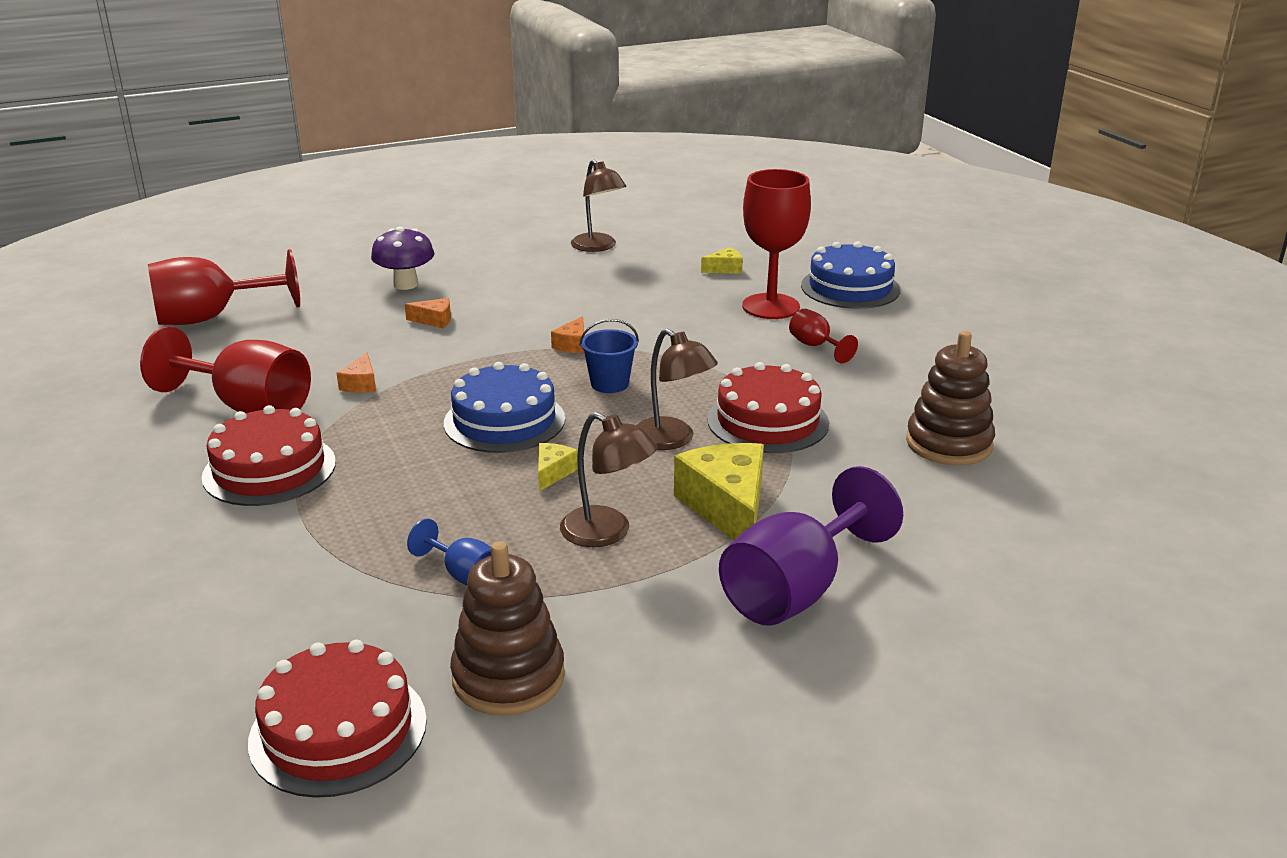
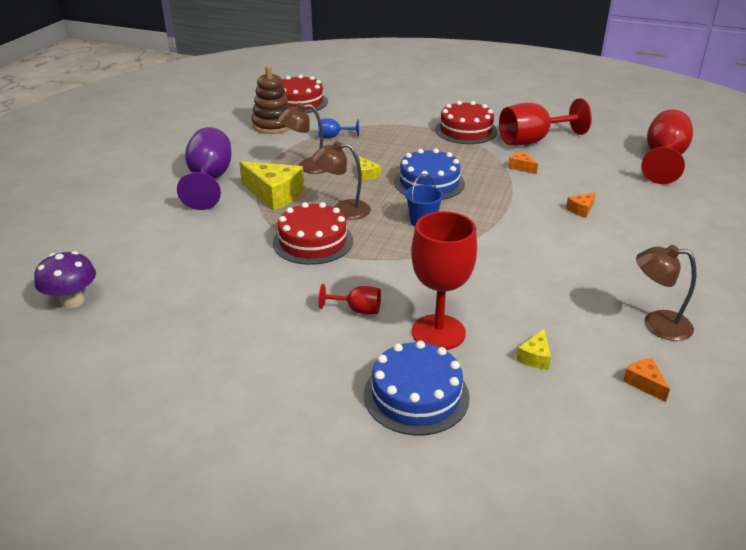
camera: 135 degrees right, 5 degrees up
(406, 284) = (656, 222): purple mushroom -> purple mushroom (72, 301)
(572, 345) = (487, 233): orange cheese -> orange cheese (644, 383)
(948, 443) = (200, 276): brown stacking toy -> none

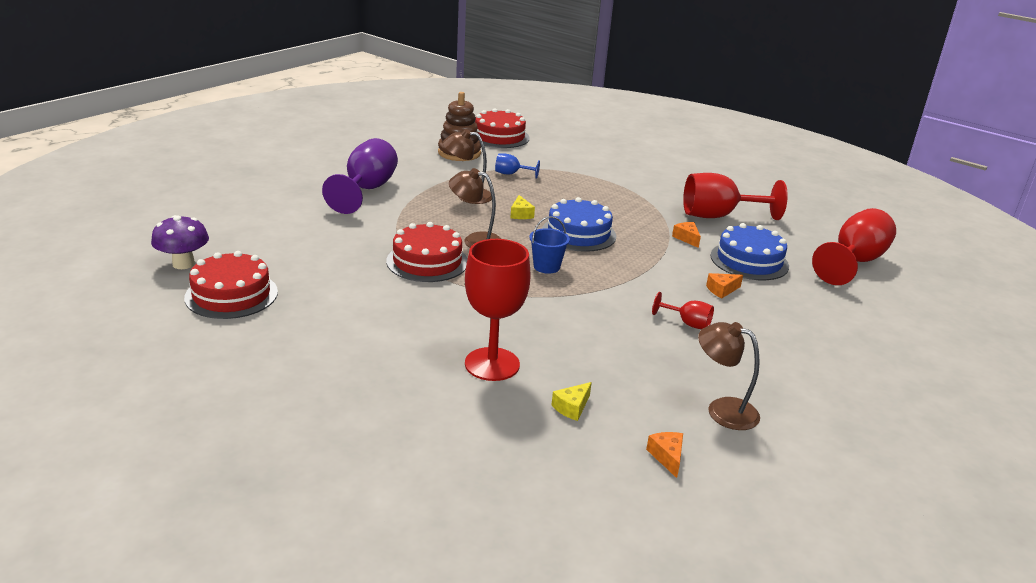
camera: 15 degrees right, 5 degrees down
(274, 195) = (418, 214): yellow cheese -> none
(357, 310) = (428, 328): red goblet -> red goblet (687, 323)
(416, 395) = (433, 410): blue cake -> blue cake (749, 261)
(466, 130) = (653, 193): red cake -> red cake (231, 295)

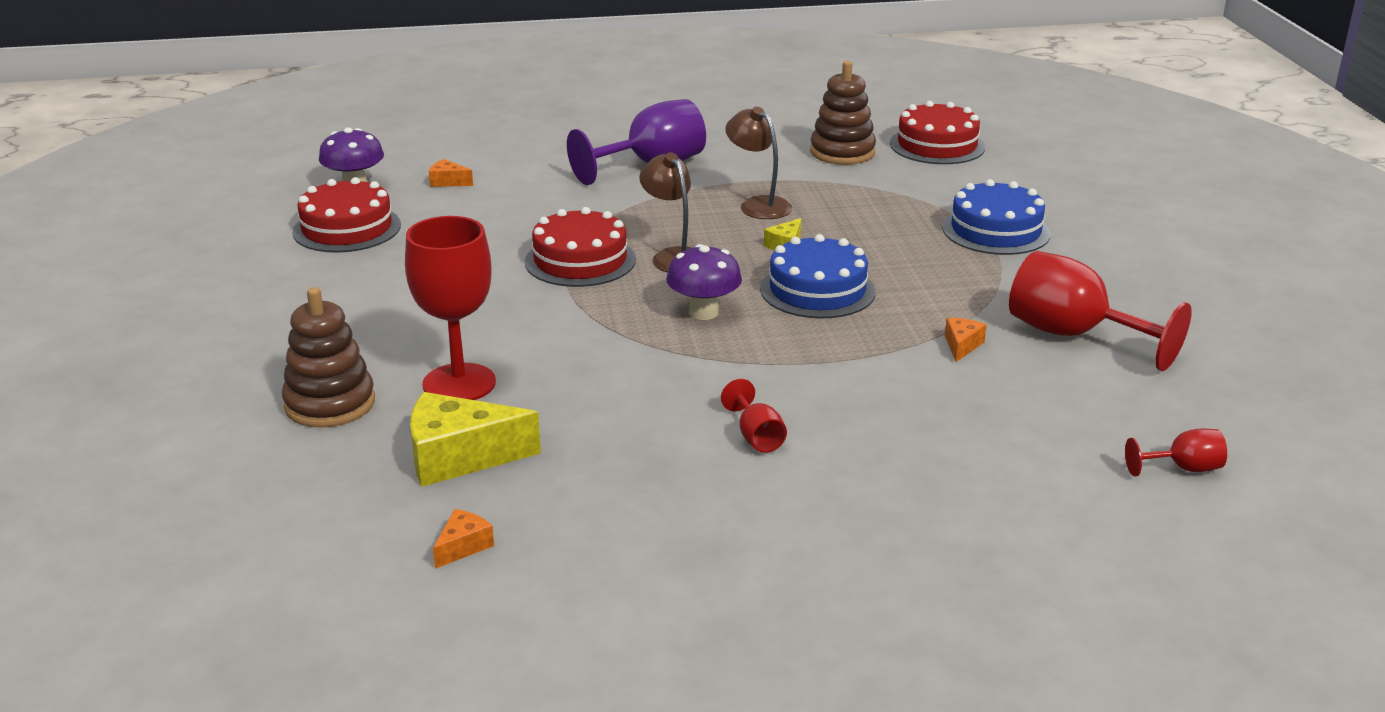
camera: 45 degrees right, 0 degrees up
(437, 414) = (330, 404): none -> brown stacking toy
(511, 174) = (864, 195): blue goblet -> none
(546, 267) = (703, 312): blue bucket -> purple mushroom
(572, 407) = (459, 457): yellow cheese -> yellow cheese, size x2.10
(721, 290) = (882, 421): orange cheese -> orange cheese (448, 182)
(722, 410) = (613, 537): brown lamp -> none
(749, 261) = (1001, 404): blue cake -> blue cake (996, 230)
(854, 262) = (1183, 469): red goblet -> red goblet, size x0.48

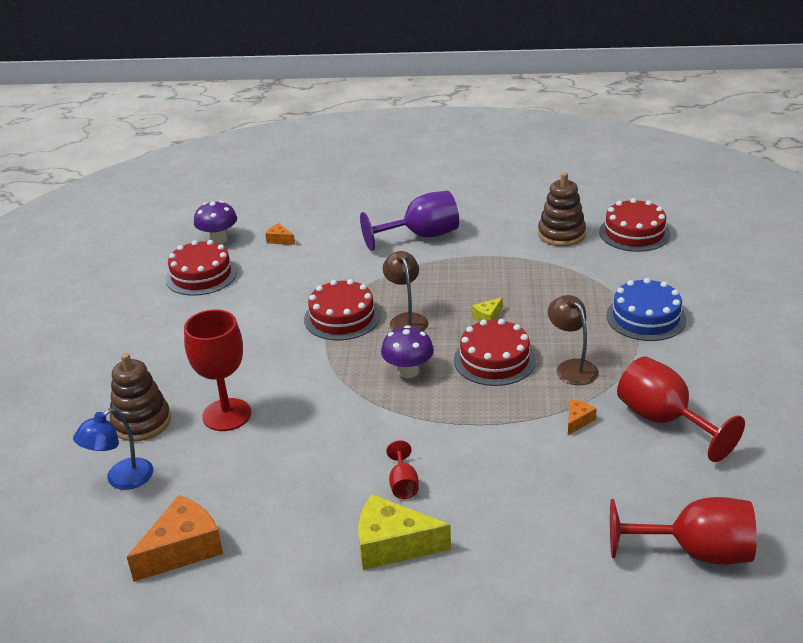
camera: 15 degrees right, 5 degrees up
(328, 474) = (121, 479): none -> blue lamp
(459, 457) = (206, 476): yellow cheese -> yellow cheese (393, 545)
(463, 546) = (183, 549): orange cheese -> orange cheese, size x2.10
(758, 205) = (482, 278): brown lamp -> brown lamp (572, 367)
(817, 290) = (494, 360): blue cake -> red cake
(1183, 469) = (695, 552): red goblet -> red goblet, size x2.07

